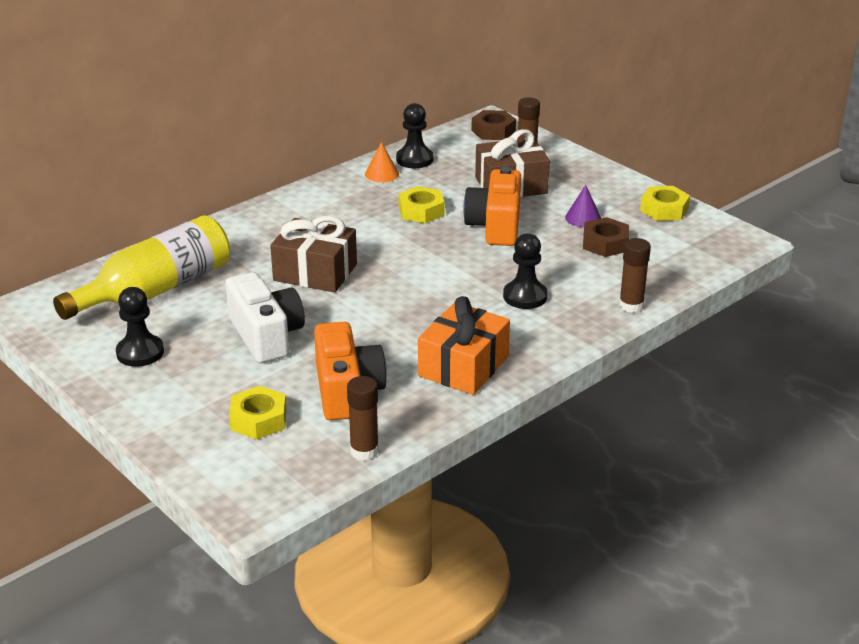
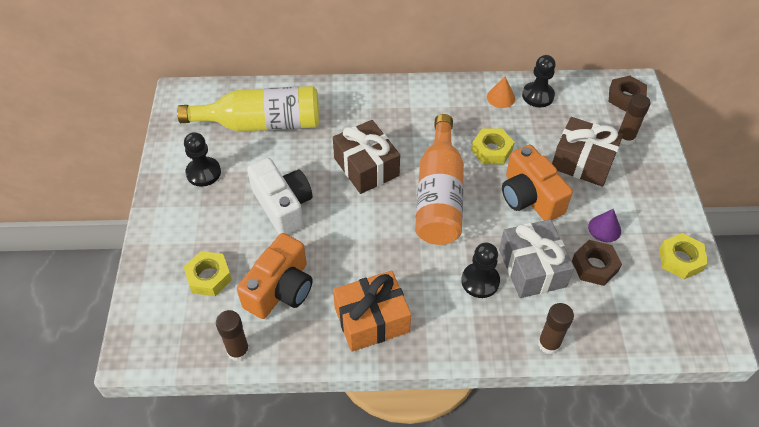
camera: 40 degrees right, 20 degrees up
(266, 336) = (283, 206): white camera -> white camera turned 45 degrees counterclockwise
(413, 260) = (439, 195): none -> orange bottle
(495, 226) = (530, 197): orange camera -> orange camera turned 75 degrees counterclockwise
(557, 268) = (532, 268): none -> grey gift

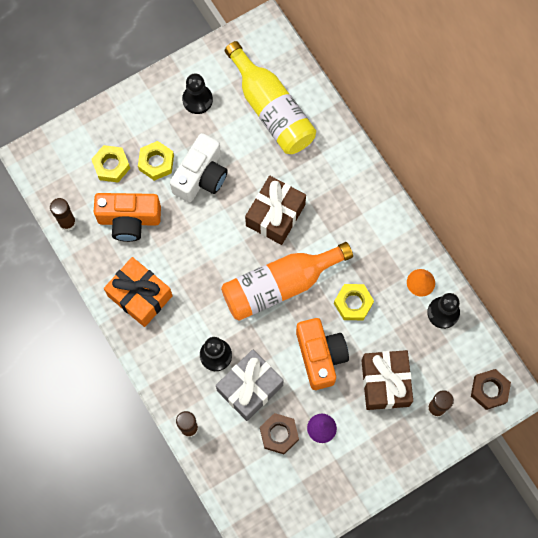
camera: 60 degrees right, 20 degrees up
(530, 197) = (320, 356): orange camera -> orange camera turned 135 degrees clockwise
(680, 259) = (324, 499): yellow nut -> yellow nut (156, 163)

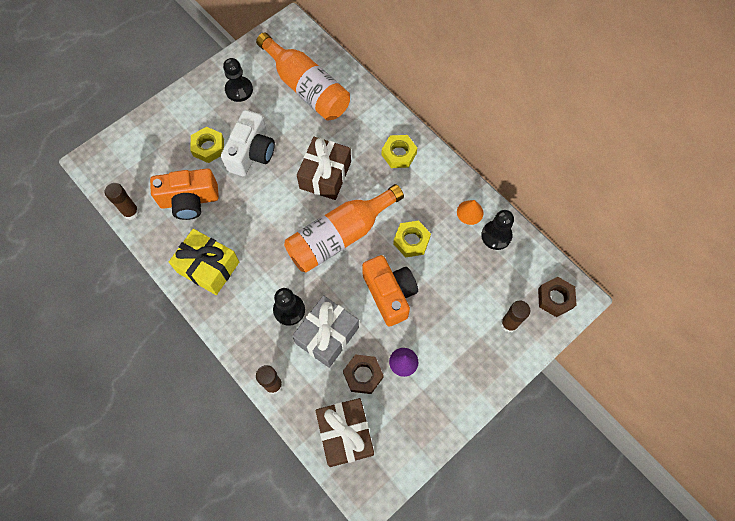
camera: 10 degrees left, 5 degrees down
(111, 166) = (167, 156): yellow nut -> yellow nut (399, 154)
(140, 296) = (208, 267): orange gift -> yellow gift
(271, 109) = (306, 88): yellow bottle -> orange bottle
(385, 383) = (456, 308): brown gift -> brown gift (345, 434)

